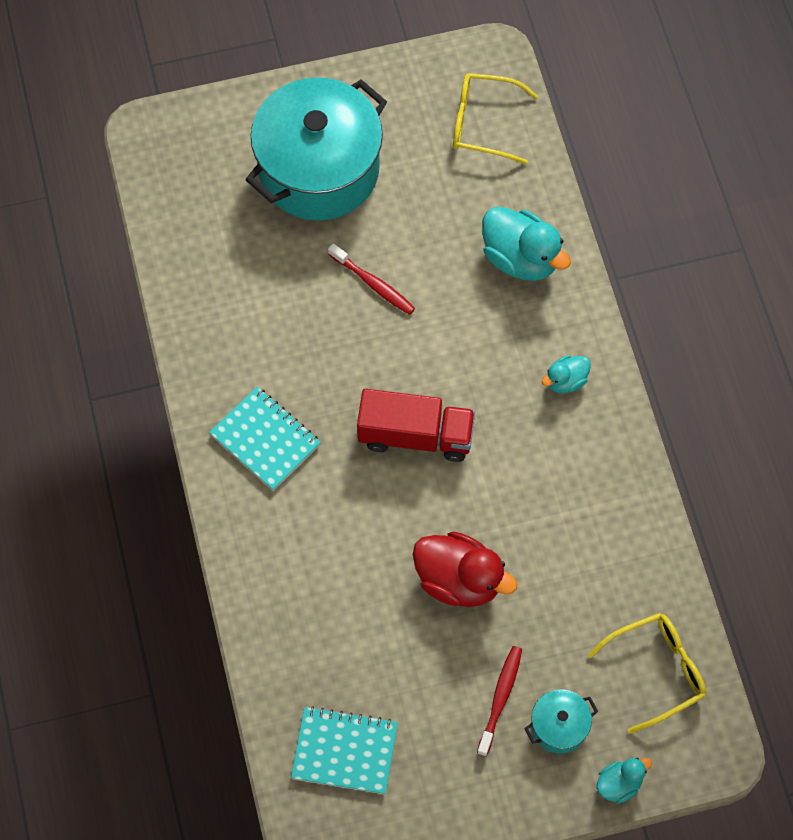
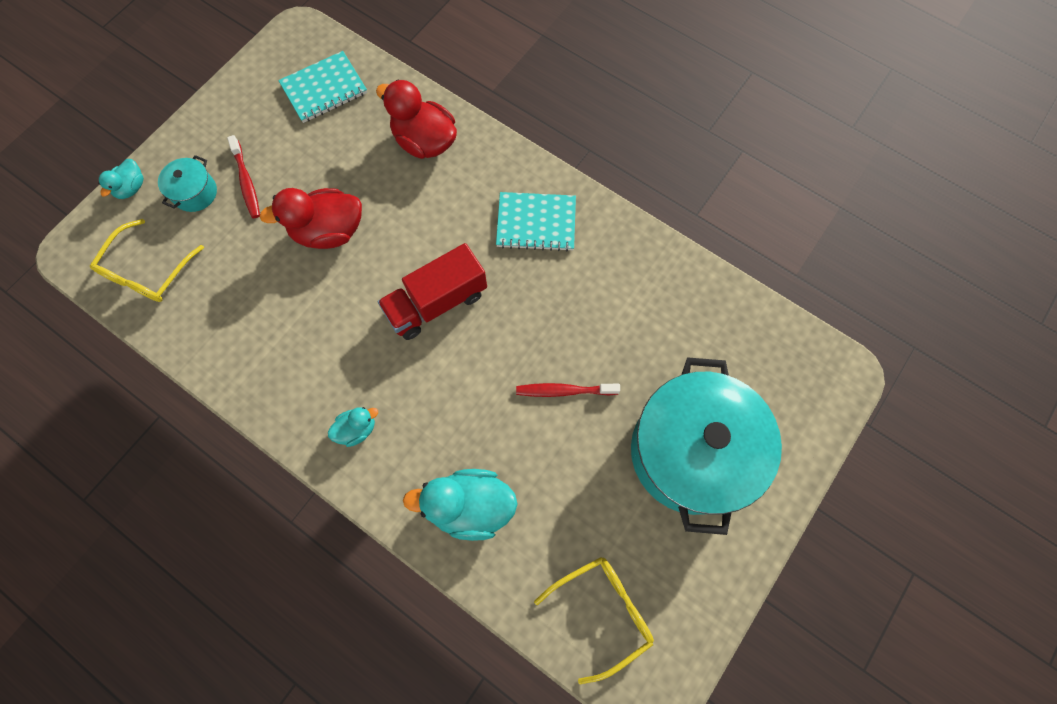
camera: 140 degrees right, 5 degrees up
(294, 605) = (424, 142): none -> red duck
(565, 381) = (357, 429): turquoise duck -> turquoise duck turned 45 degrees clockwise

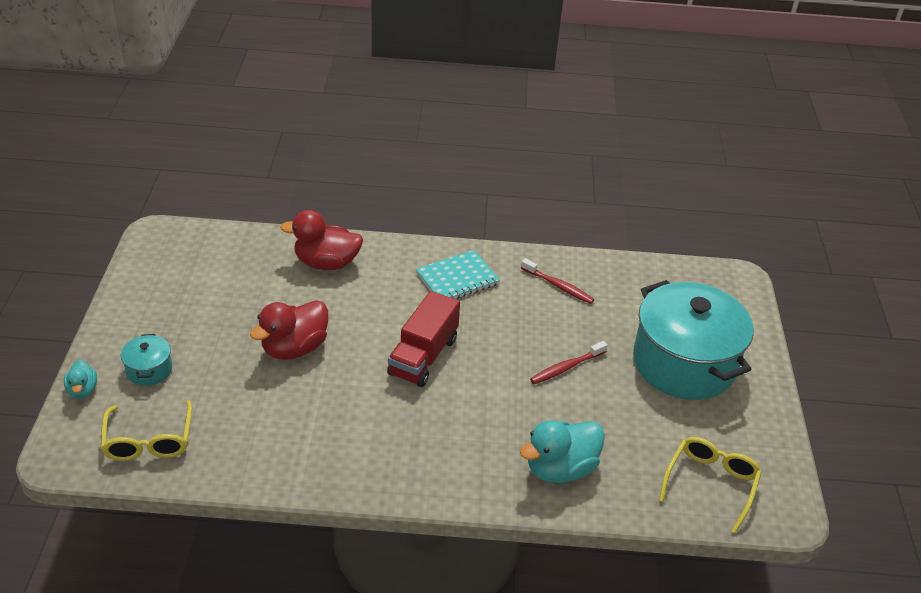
camera: 35 degrees left, 30 degrees down
(246, 182) = (192, 345): red toothbrush -> red toothbrush (558, 286)
(324, 89) = (211, 261): turquoise notebook -> none
(357, 429) = (429, 463): turquoise duck -> none

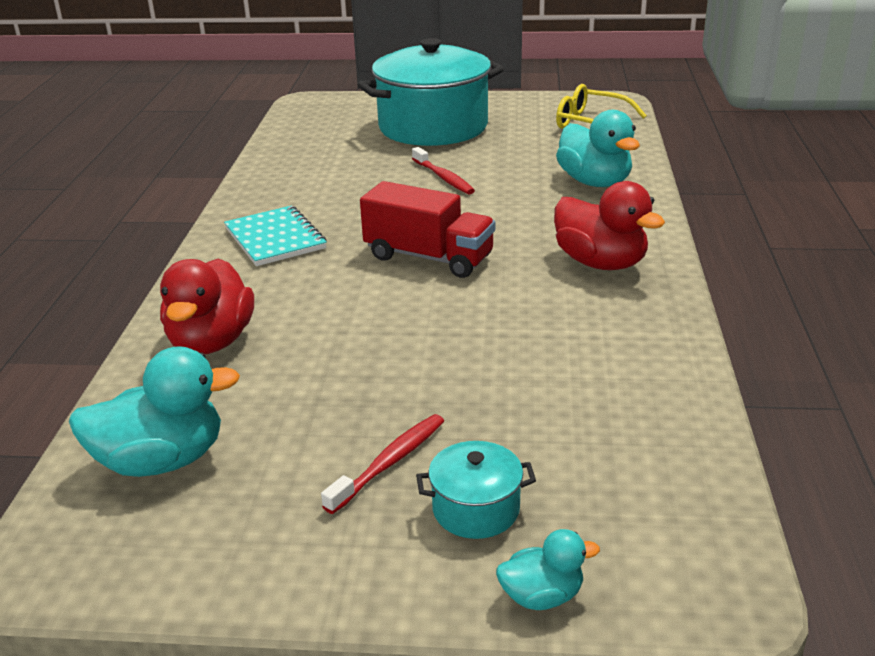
camera: 85 degrees left, 10 degrees down
(149, 441) = (646, 483): yellow glasses -> none
(219, 258) = (162, 461): none -> turquoise duck
(294, 348) = (414, 356): red duck -> red duck (600, 263)
(558, 286) = (303, 180): red toothbrush -> red toothbrush (390, 462)

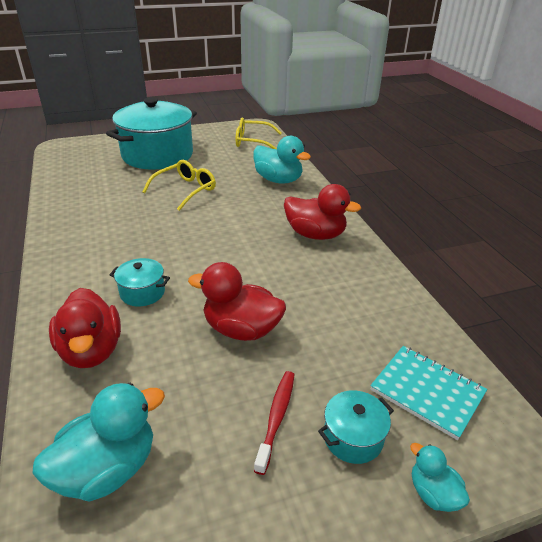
camera: 25 degrees left, 5 degrees up
(275, 239) = (94, 255): turquoise notebook -> turquoise notebook (427, 392)
(309, 291) = (142, 292): none -> turquoise pot
(410, 358) = (241, 329): none -> red duck
(429, 257) = (209, 250): red truck -> none
(443, 178) = (185, 190): red toothbrush -> yellow glasses
(542, 596) = (433, 493): turquoise duck -> turquoise duck turned 90 degrees counterclockwise

